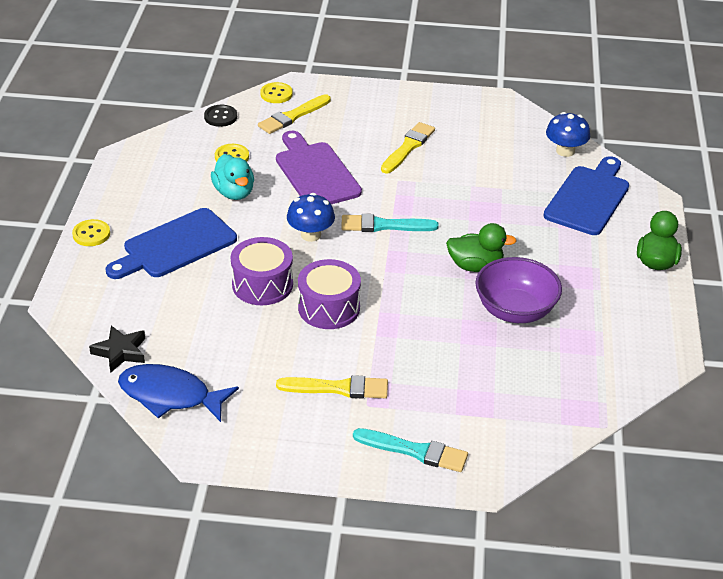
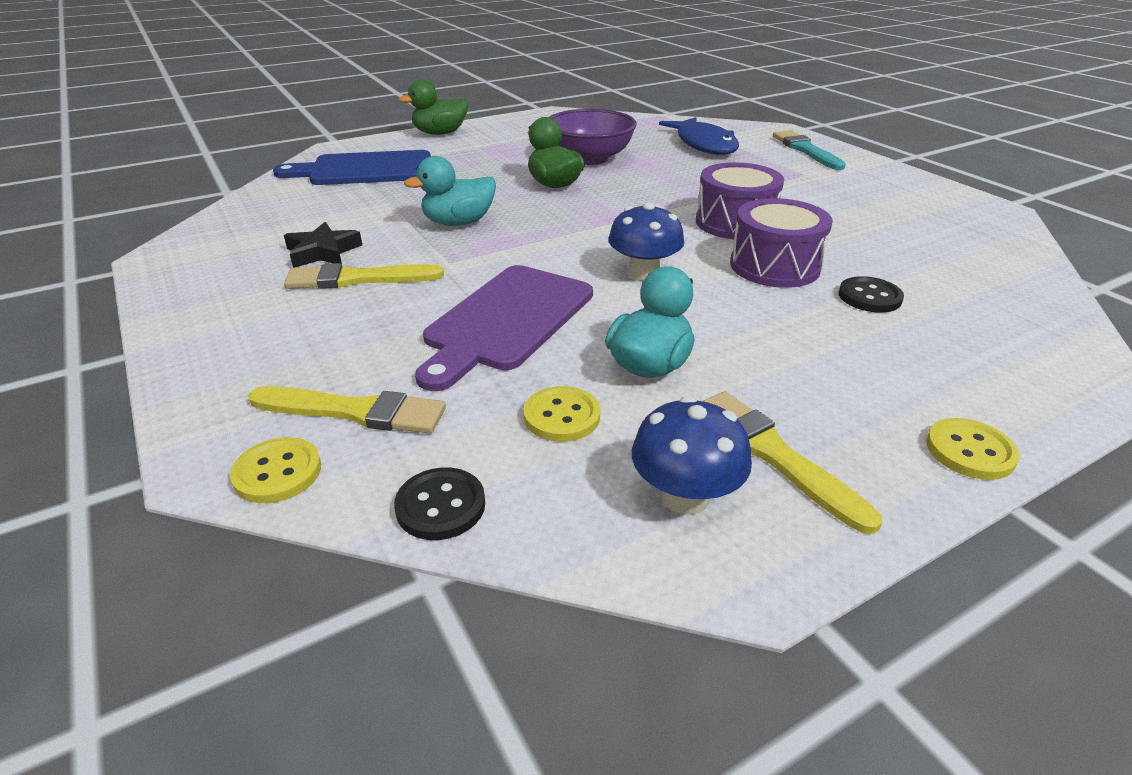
camera: 125 degrees left, 5 degrees down
(120, 352) = (1033, 298): black star -> black star (323, 252)
(170, 396) = (997, 247): blue fish -> blue fish (704, 145)
(175, 246) = (834, 354): blue cutting board -> none
(196, 294) = (869, 297): none -> black button
(338, 388) = (814, 188): yellow brush -> yellow brush (773, 455)
(384, 225) = (557, 240): turquoise brush -> none
(448, 201) = (458, 223): none -> turquoise duck
(565, 151) = (274, 196): blue mushroom -> blue mushroom (685, 496)

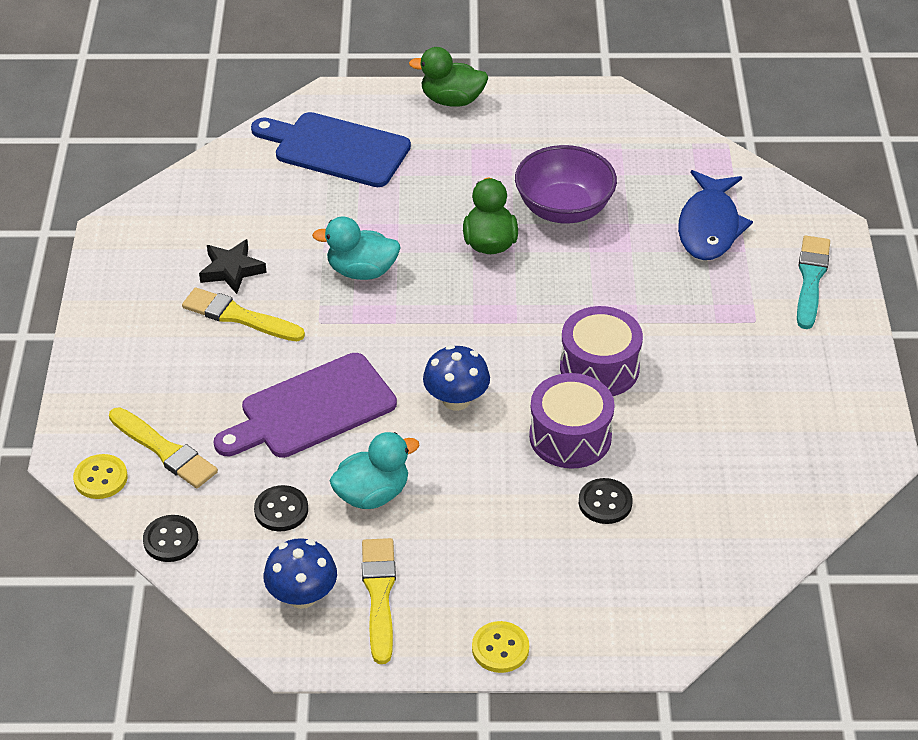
camera: 30 degrees right, 10 degrees up
(562, 416) = (281, 510): yellow button -> black button

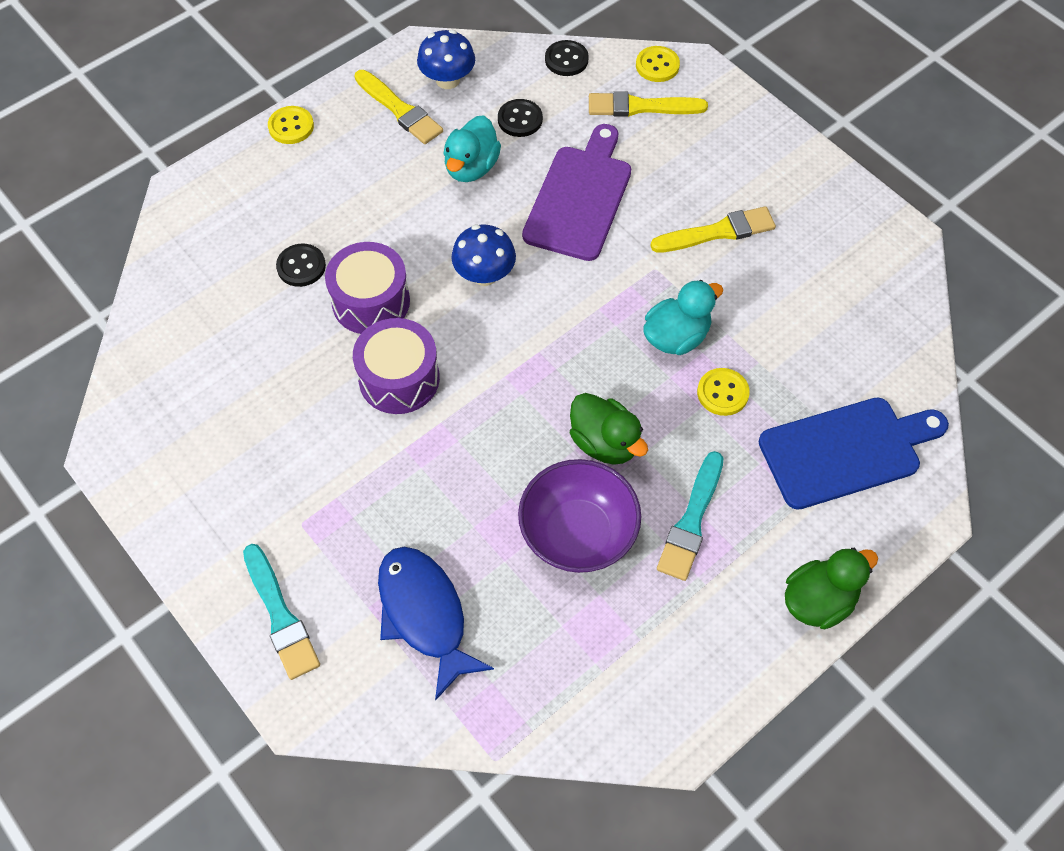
camera: 140 degrees right, 15 degrees up
(232, 270) = (773, 266): black star -> none
(373, 222) = (722, 393): none -> yellow button
(482, 173) = (691, 521): none -> turquoise brush

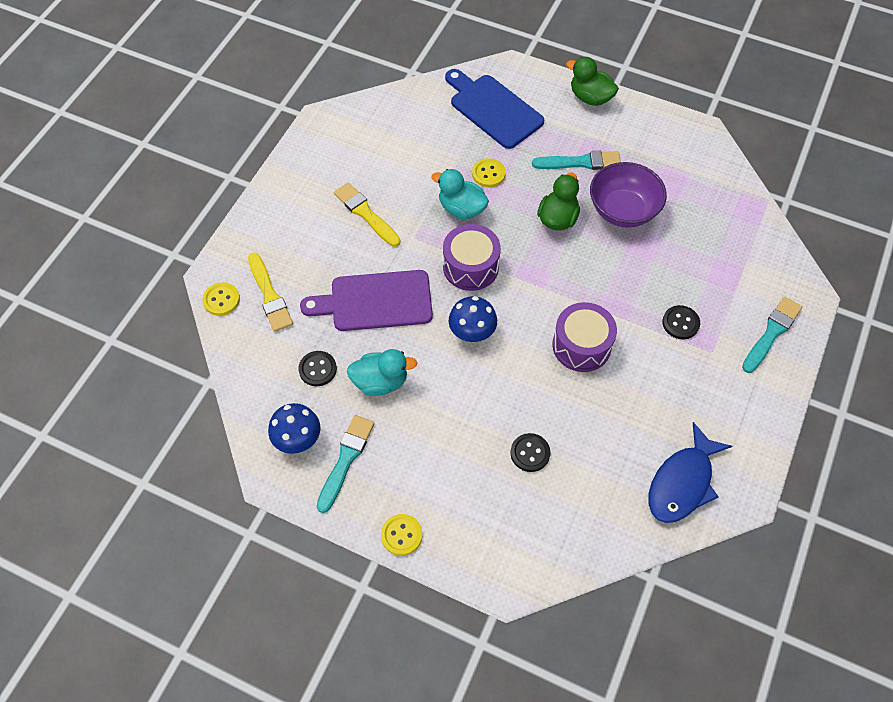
camera: 115 degrees left, 0 degrees up
(371, 301) = (533, 392): purple drum -> purple drum (470, 267)
(400, 110) = (346, 459): yellow brush -> turquoise brush
(424, 615) = (719, 262): blue fish -> blue fish (682, 482)
(566, 60) = (240, 363): black button -> black button (680, 323)

